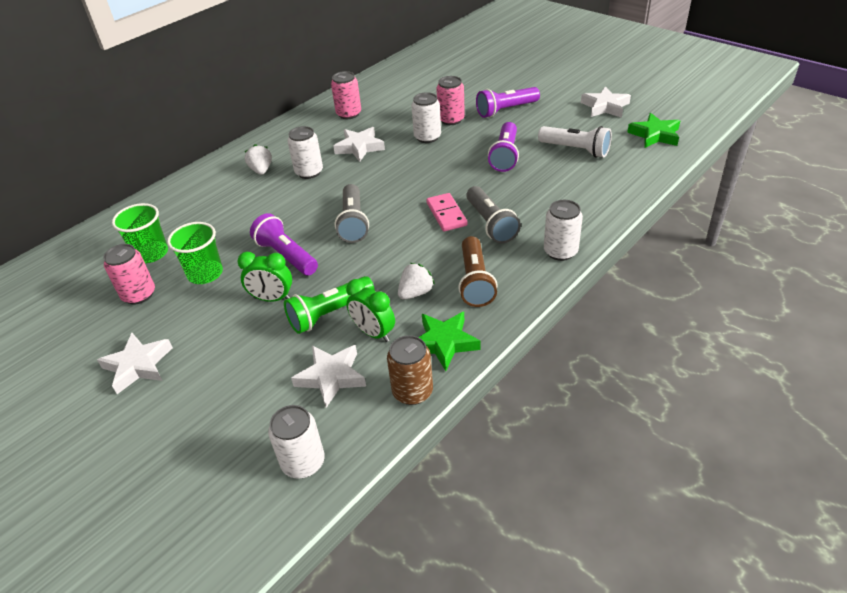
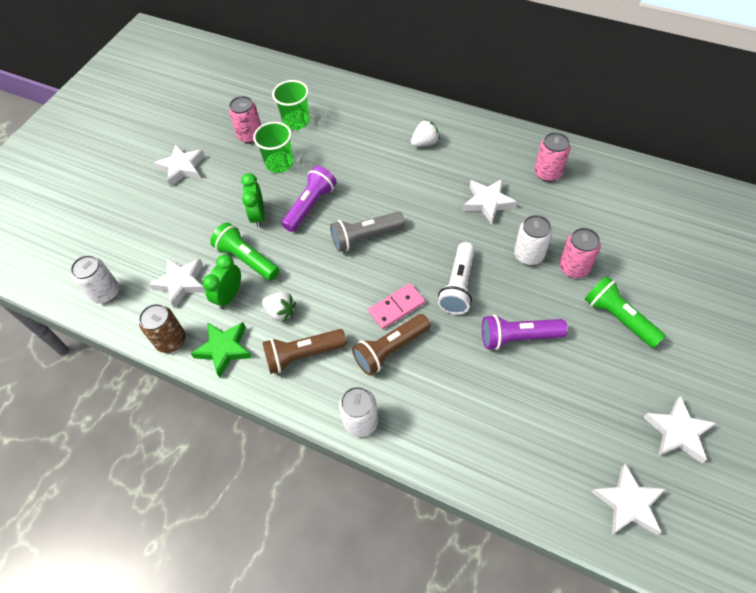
camera: 75 degrees right, 15 degrees up
(309, 172) = (433, 178): white can -> none
(491, 224) = (390, 349): grey flashlight -> brown flashlight
(506, 110) = (618, 318): purple flashlight -> green flashlight
(576, 150) = (556, 410): white flashlight -> white flashlight (458, 286)
(655, 135) = (628, 503): green star -> white star

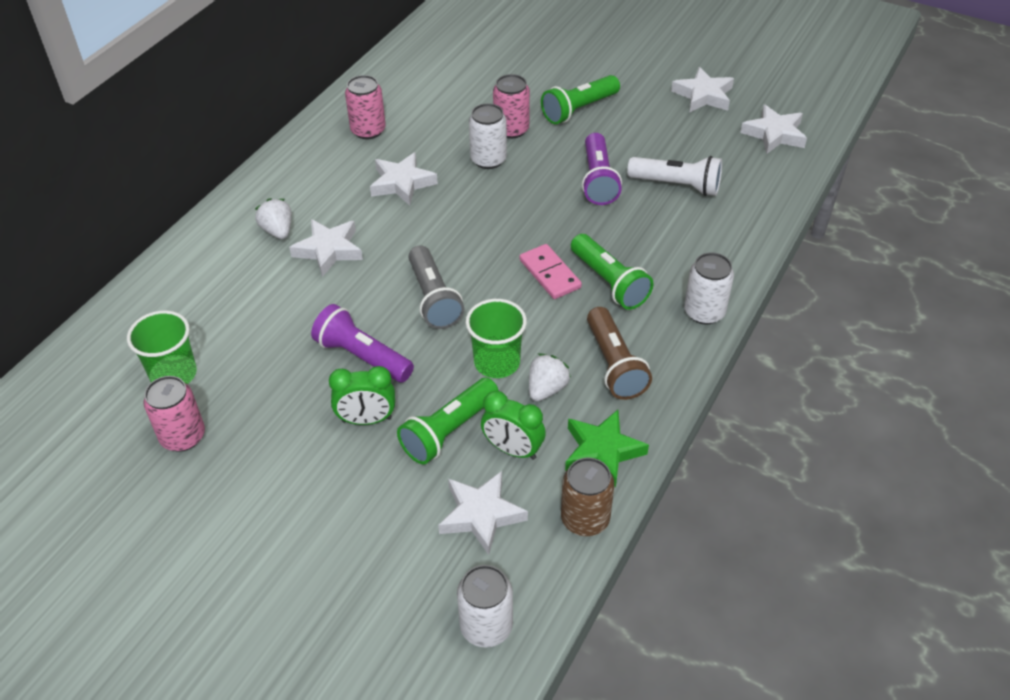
camera: 90 degrees left, 10 degrees down
(182, 168) = (226, 535): white star -> white star (329, 250)
(279, 163) = (262, 395): green cup -> green cup (497, 362)
(390, 349) = (609, 282): brown flashlight -> green flashlight
(458, 286) = (525, 219): white flashlight -> white flashlight (677, 185)

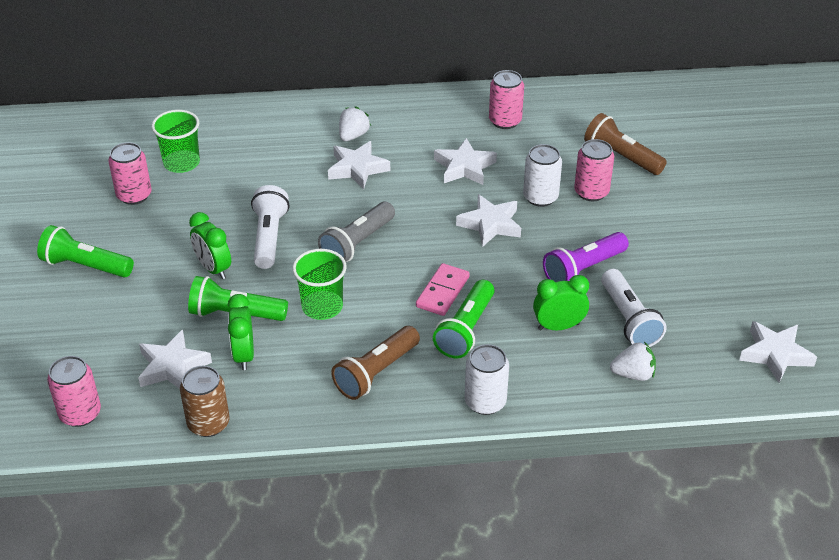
camera: 55 degrees right, 5 degrees down
(362, 356) = (269, 237): purple flashlight -> white flashlight
(485, 93) = (621, 157): none -> brown flashlight
(486, 626) = (80, 414): white can -> pink can
(546, 389) = (318, 346): white strawberry -> white strawberry (633, 374)
(578, 110) = (662, 217): green flashlight -> green flashlight (85, 266)
(602, 451) = (281, 405): green star -> none
(652, 227) = (558, 326): none -> green clock
(703, 95) = (776, 284): white star -> white star (490, 224)

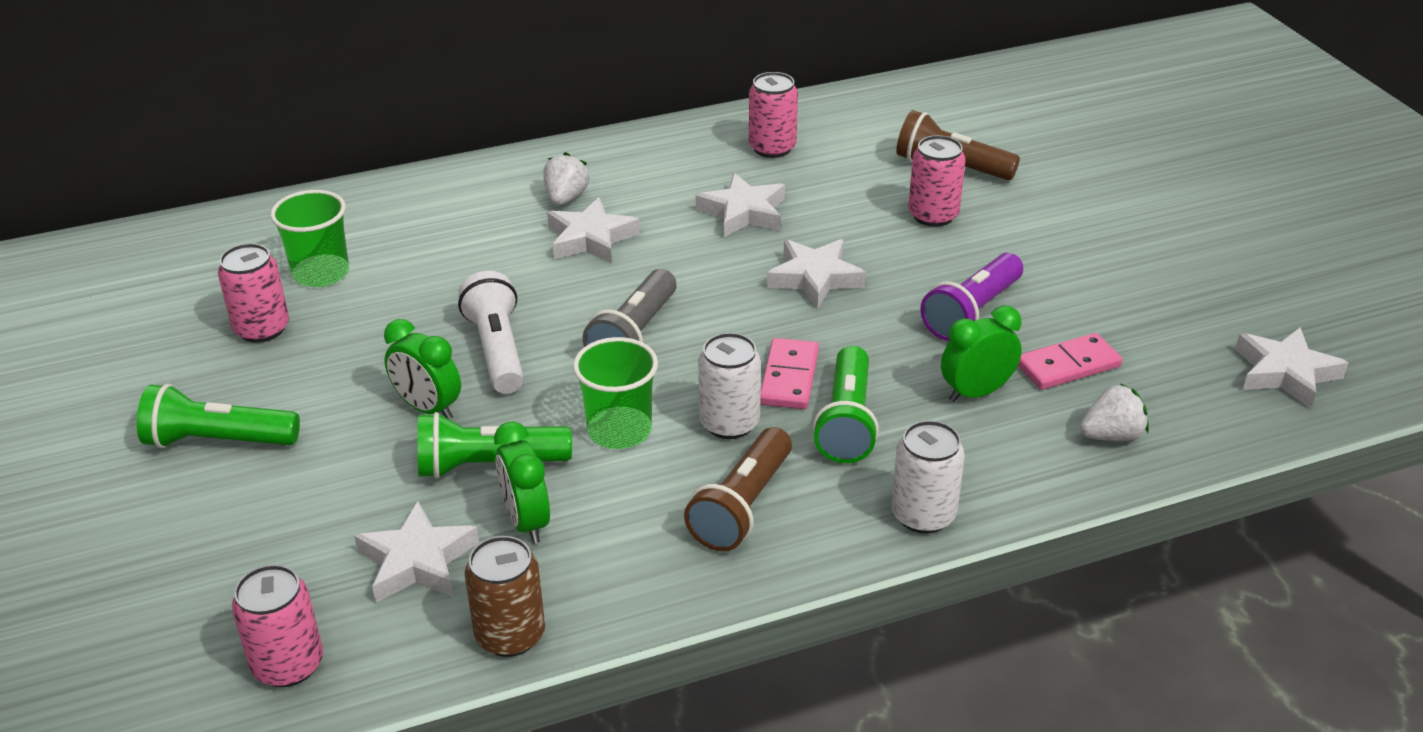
camera: 15 degrees left, 5 degrees down
(540, 197) = (867, 233): white can -> white can (729, 423)
(629, 319) = (1068, 365): white flashlight -> pink domino

